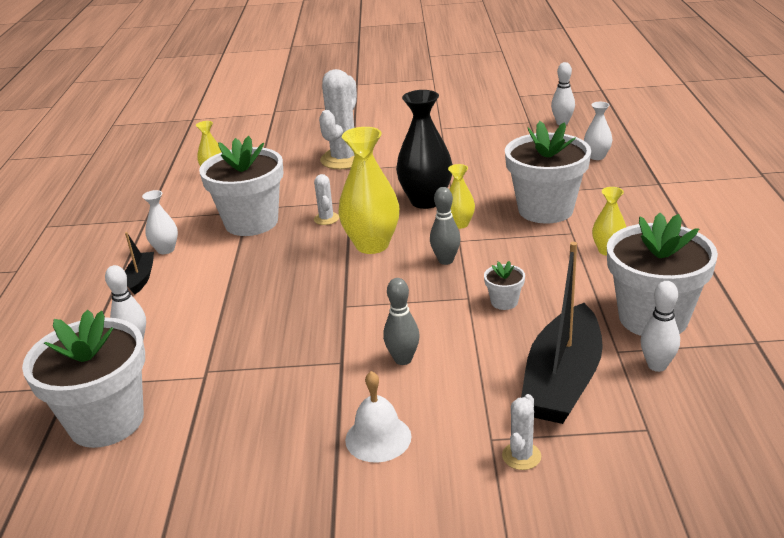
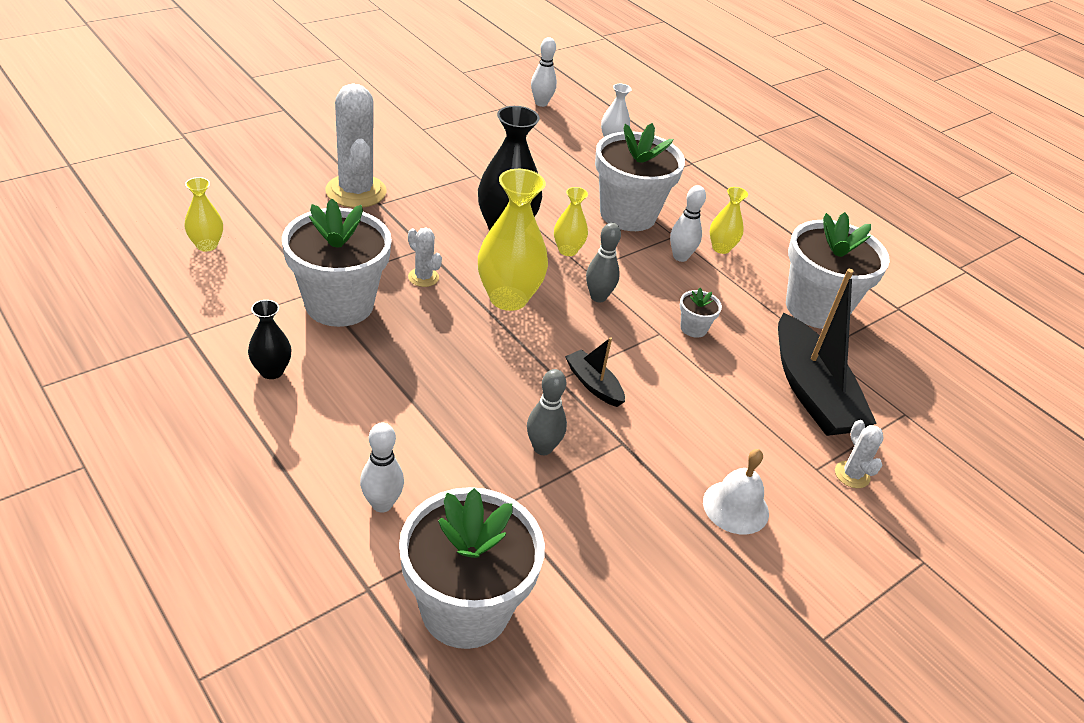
camera: 45 degrees left, 10 degrees up
(141, 278) = (286, 419): black boat -> black boat (593, 384)
(166, 249) = (272, 371): white vase -> black vase
(403, 359) = (673, 419): grey bowling pin -> grey bowling pin (543, 448)
(657, 365) = (859, 353): white bowling pin -> white bowling pin (680, 257)

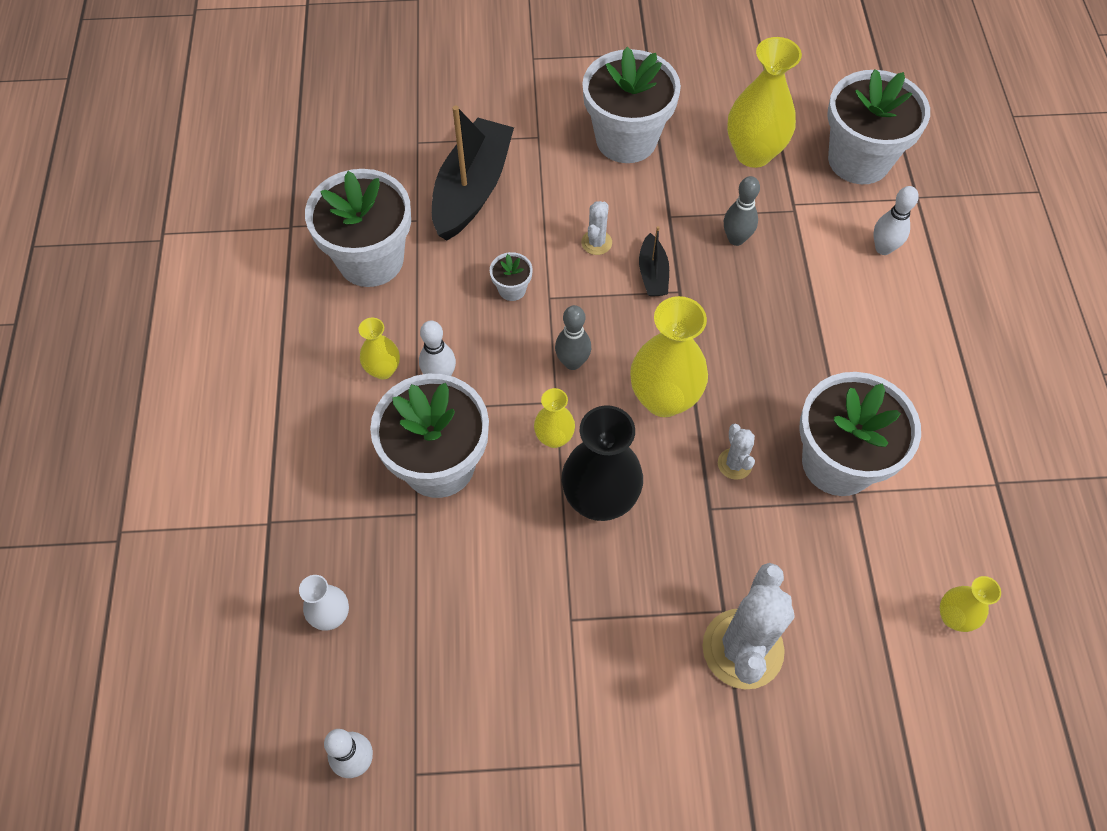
camera: 140 degrees left, 20 degrees up
(272, 371) = (930, 406): black vase -> none
(593, 556) = (753, 153): none -> yellow vase
(735, 507) = (626, 139): white bell -> white flower pot
(852, 475) = (516, 122): white cactus -> white cactus (596, 242)

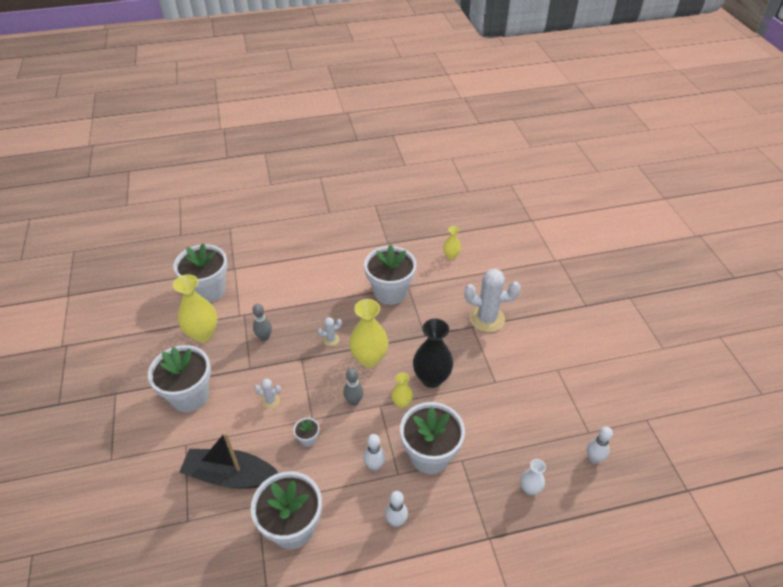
camera: 100 degrees left, 15 degrees down
(383, 370) = (375, 498): yellow vase -> none
(653, 273) = (290, 371): black boat -> none
(734, 464) = (399, 328): white cactus -> white cactus (331, 339)
(883, 248) = (267, 280): white bowling pin -> white bowling pin (396, 521)

